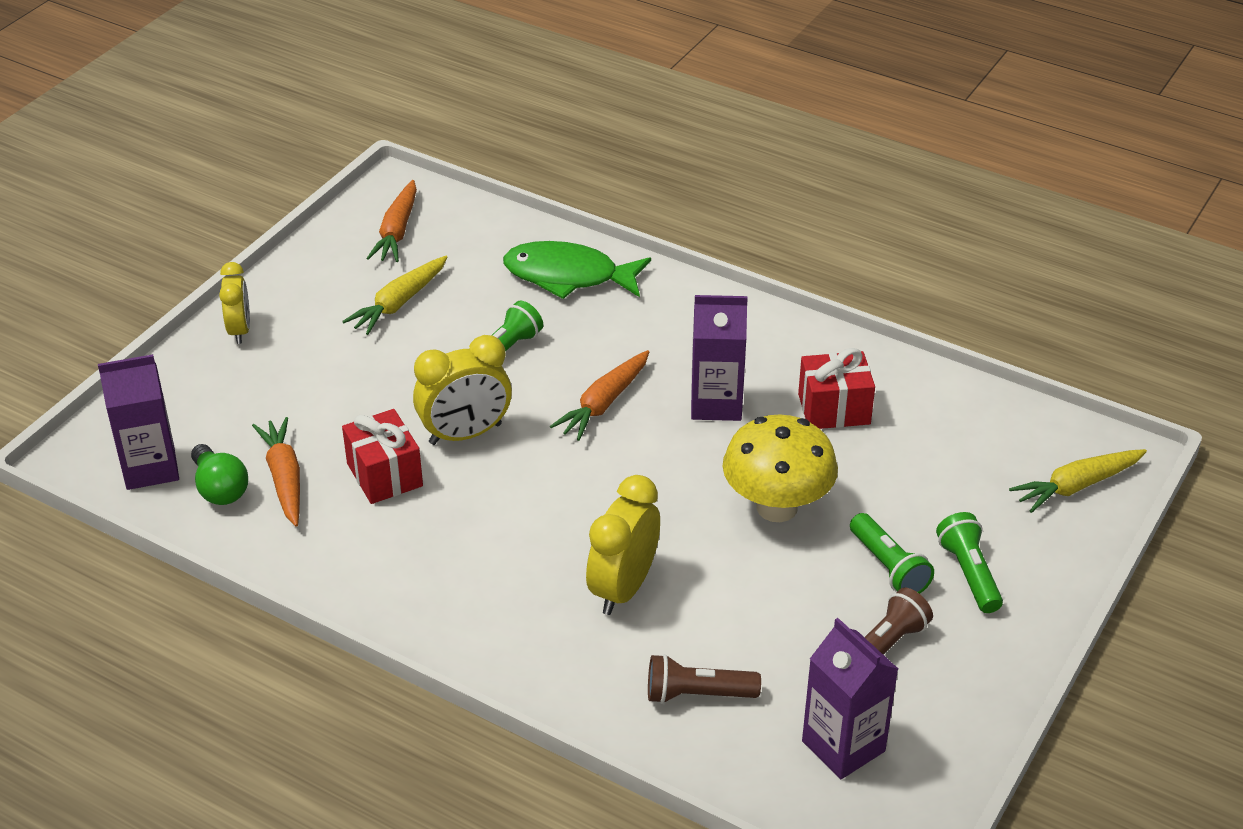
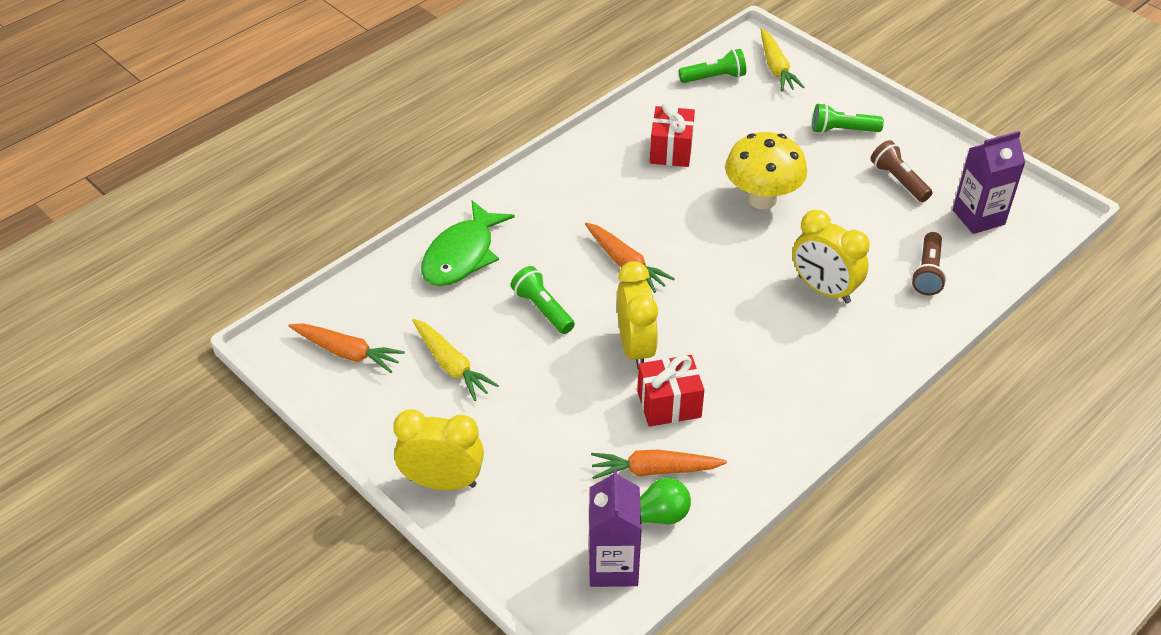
camera: 75 degrees left, 5 degrees up
(240, 330) = (442, 482): yellow clock -> yellow clock, size x1.53
(716, 403) = (646, 205): purple carton -> none
(888, 567) = (829, 162): green flashlight -> green flashlight (714, 77)

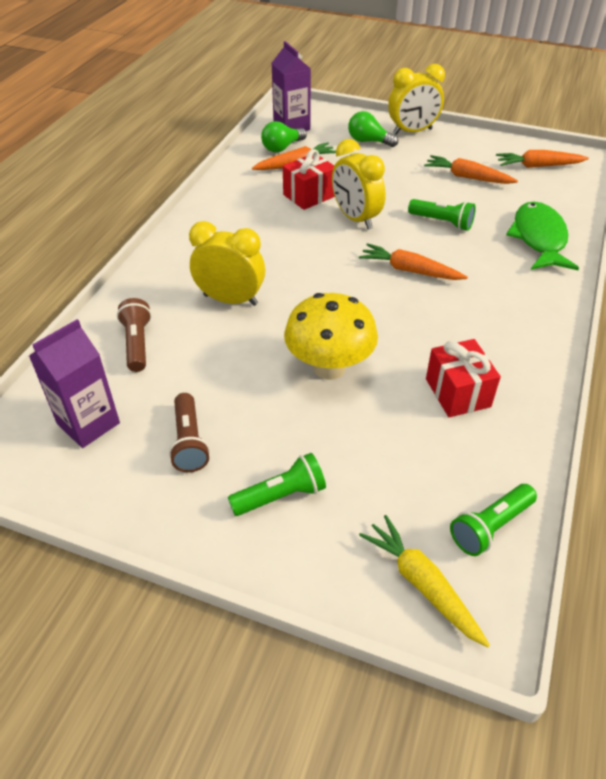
camera: 155 degrees right, 0 degrees up
(451, 365) = (467, 177): yellow carrot -> orange carrot
(521, 483) = (368, 141): none -> green light bulb
(898, 180) = (189, 442): brown flashlight -> brown flashlight turned 45 degrees clockwise

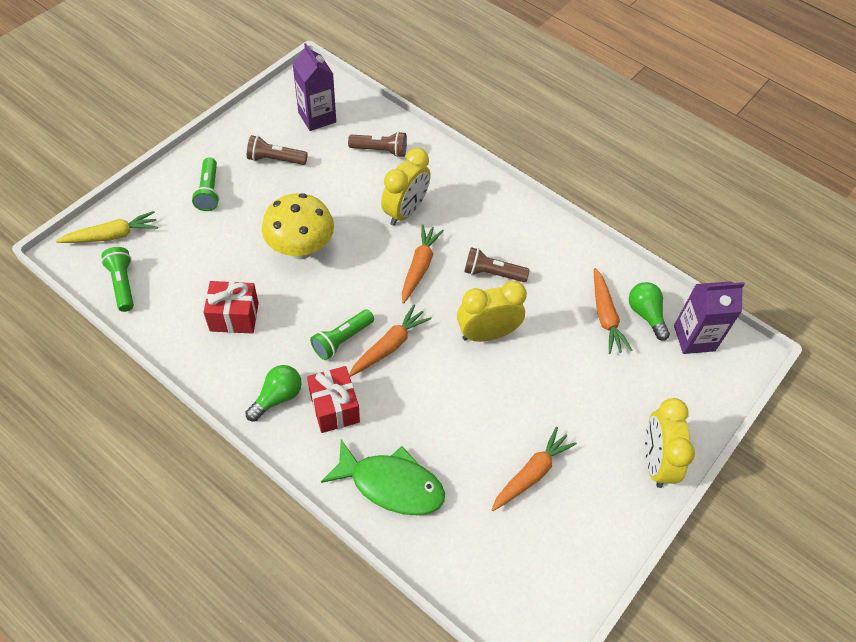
camera: 105 degrees right, 10 degrees up
(284, 227) = (492, 273): none -> brown flashlight
(309, 195) = (541, 309): red gift -> red gift (334, 408)
(368, 141) = (641, 404): green light bulb -> green light bulb (277, 397)
(442, 222) = (453, 406): green flashlight -> green flashlight (342, 340)
(538, 166) = (533, 570): orange carrot -> orange carrot (419, 267)

